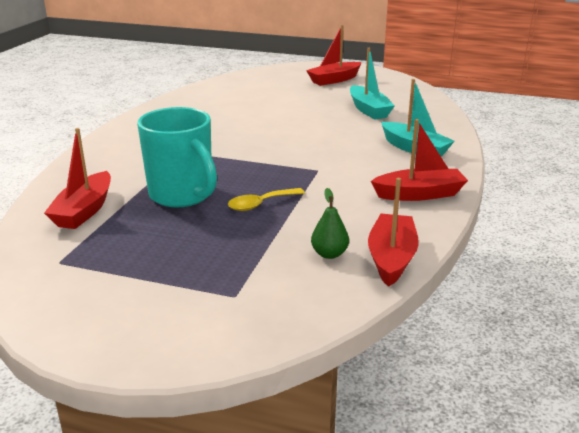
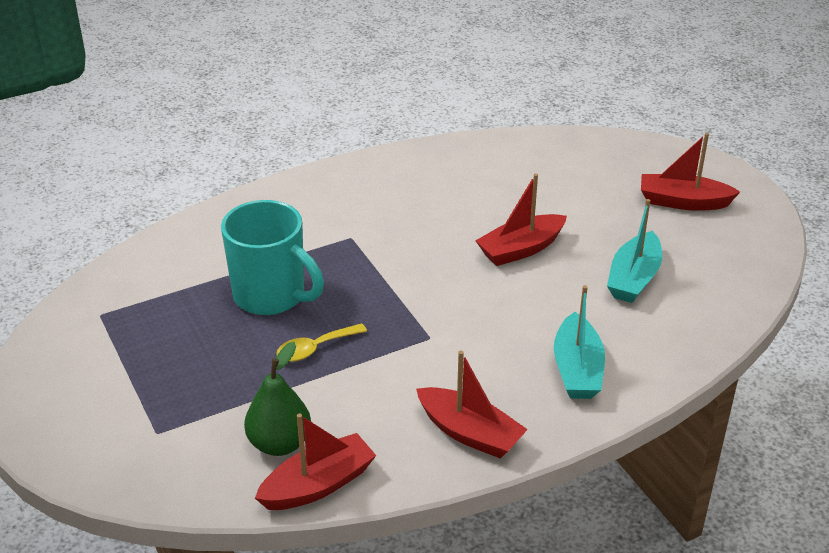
camera: 45 degrees right, 10 degrees up
(84, 211) = (182, 267): red boat -> red boat (521, 249)
(182, 195) = (271, 296): turquoise mug -> turquoise mug turned 60 degrees counterclockwise
(260, 204) = (315, 348): yellow spoon -> yellow spoon turned 45 degrees counterclockwise
(329, 254) = (279, 443): green pear -> green pear, size x1.57

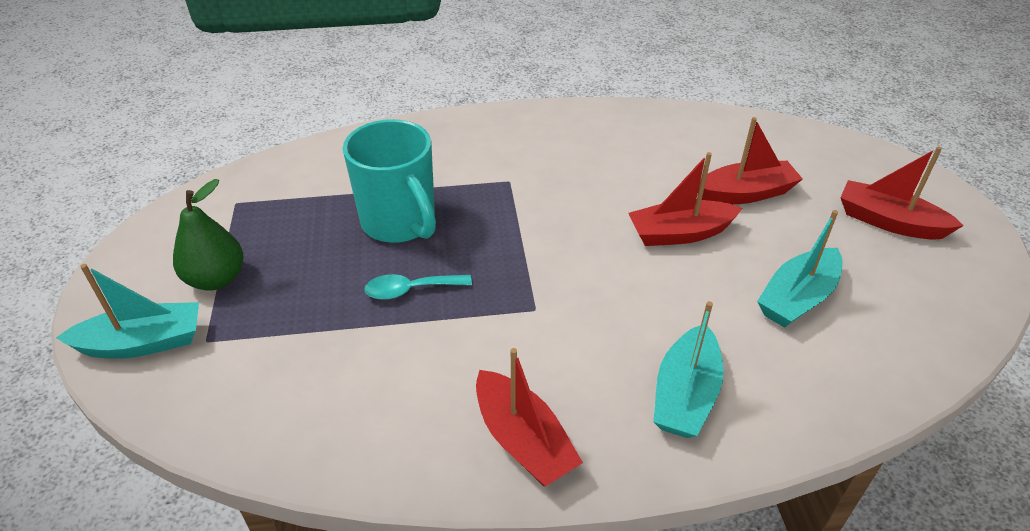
camera: 20 degrees right, 5 degrees up
(99, 449) = (143, 343): none -> turquoise boat
(279, 443) = (314, 390): green pear -> green pear (216, 279)
(315, 348) = (410, 290): yellow spoon -> turquoise spoon
(318, 485) = (325, 454): red boat -> red boat (745, 193)

